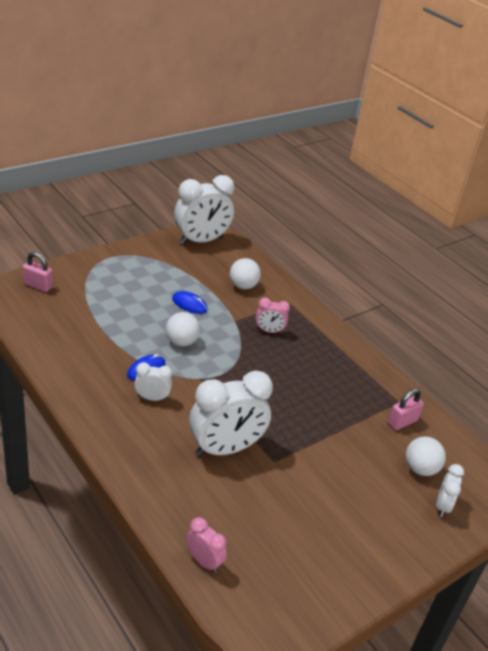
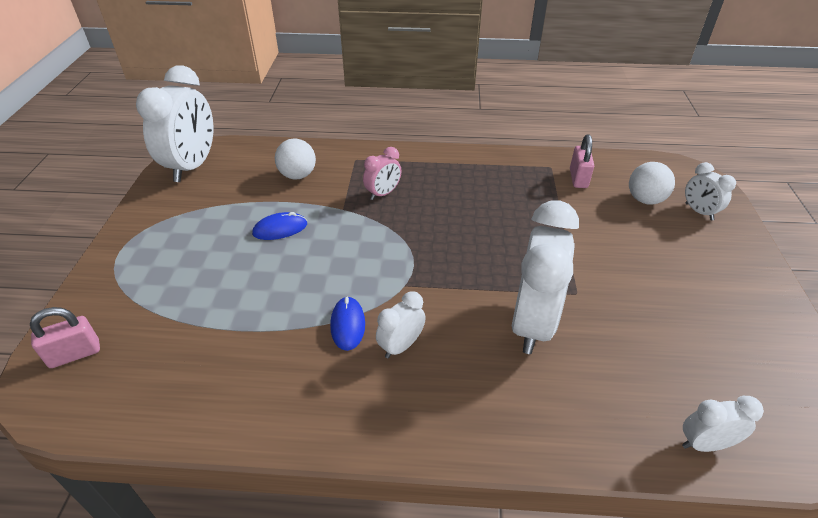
camera: 45 degrees left, 5 degrees up
(181, 342) = (332, 268): white ball -> none
(204, 561) = (705, 444): pink clock -> white clock

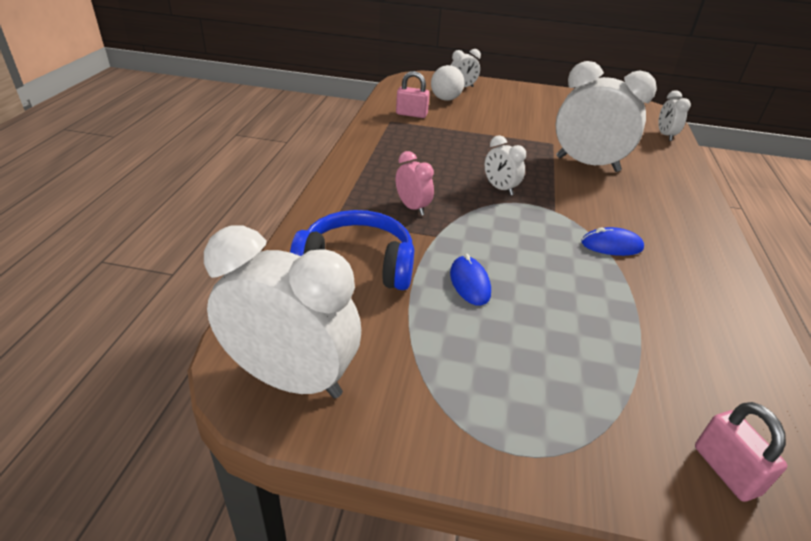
camera: 85 degrees left, 5 degrees down
(298, 175) = (357, 265): white ball -> blue headphones
(401, 346) = (627, 221): white clock -> white clock (500, 188)

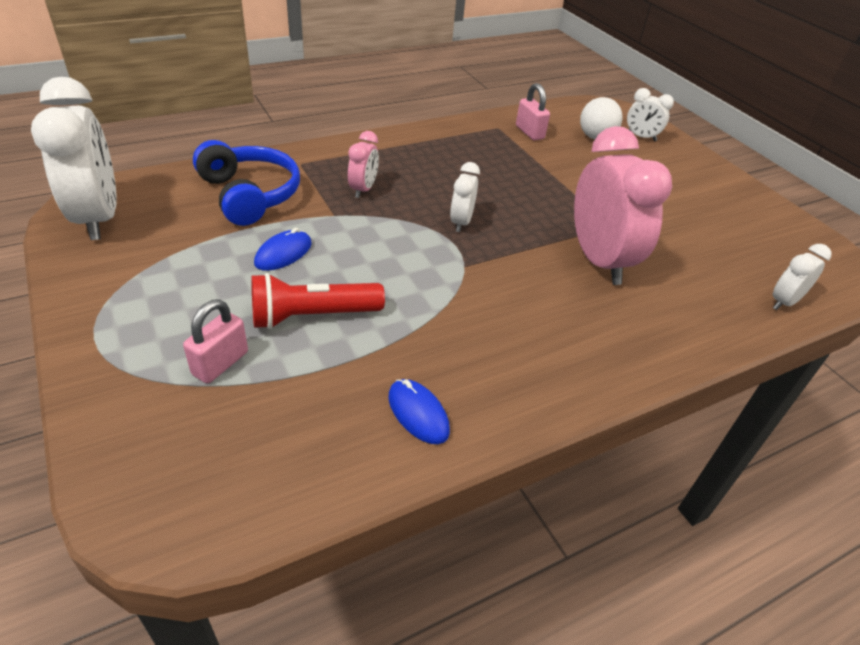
camera: 50 degrees right, 5 degrees up
(569, 303) = (312, 316): none -> red flashlight
(587, 164) = (599, 261): white clock -> pink clock
(611, 245) = (445, 318): blue mouse -> blue mouse (418, 413)
(725, 470) = (154, 467): pink padlock -> pink padlock (220, 363)

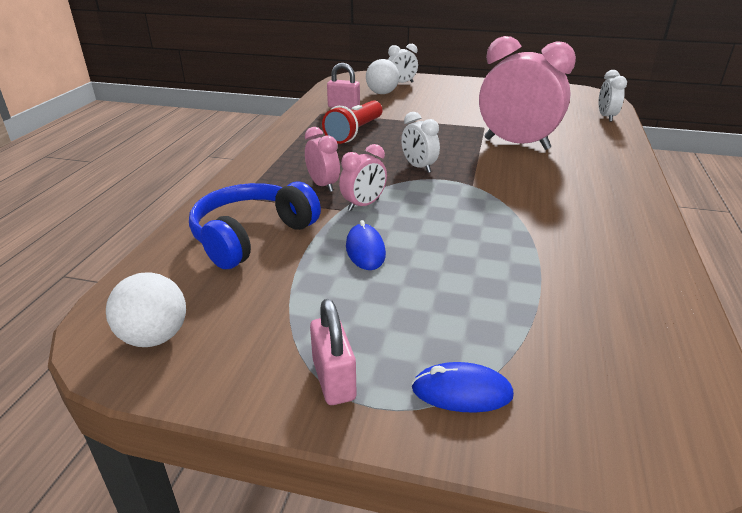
camera: 45 degrees left, 10 degrees down
(98, 218) = (154, 337): white clock -> white ball
(220, 363) = (489, 335): pink padlock -> pink padlock (333, 380)
(249, 195) = (252, 236): blue headphones -> blue headphones turned 60 degrees counterclockwise
(312, 316) = (468, 266): red flashlight -> red flashlight (354, 132)
(354, 223) = (363, 205): none -> pink clock
(418, 413) = (625, 264): blue mouse -> blue mouse (462, 392)

